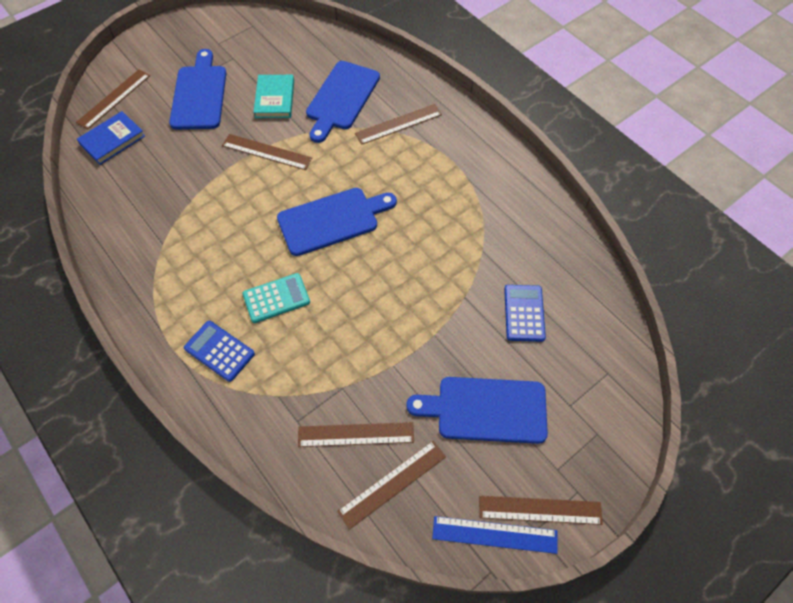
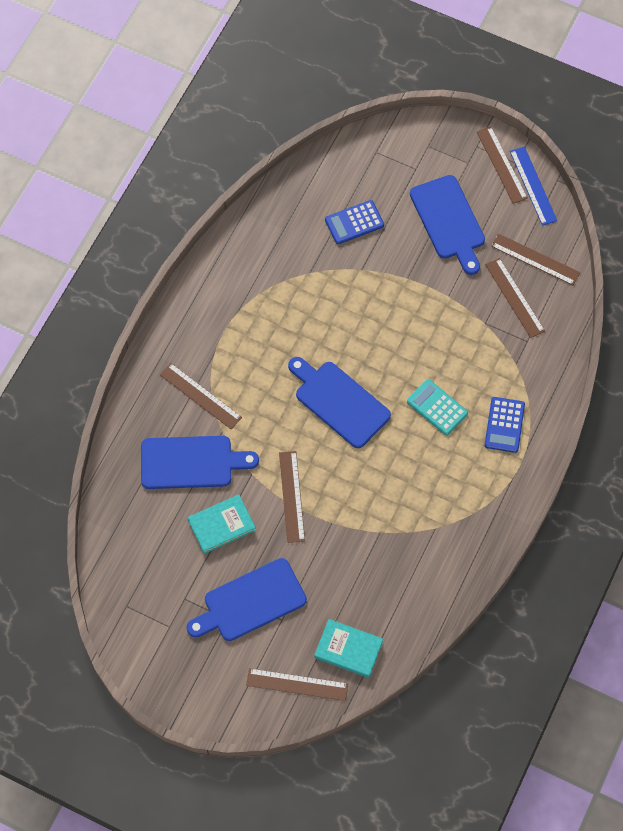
camera: 115 degrees left, 5 degrees up
(112, 140) = (348, 649): blue book -> turquoise book

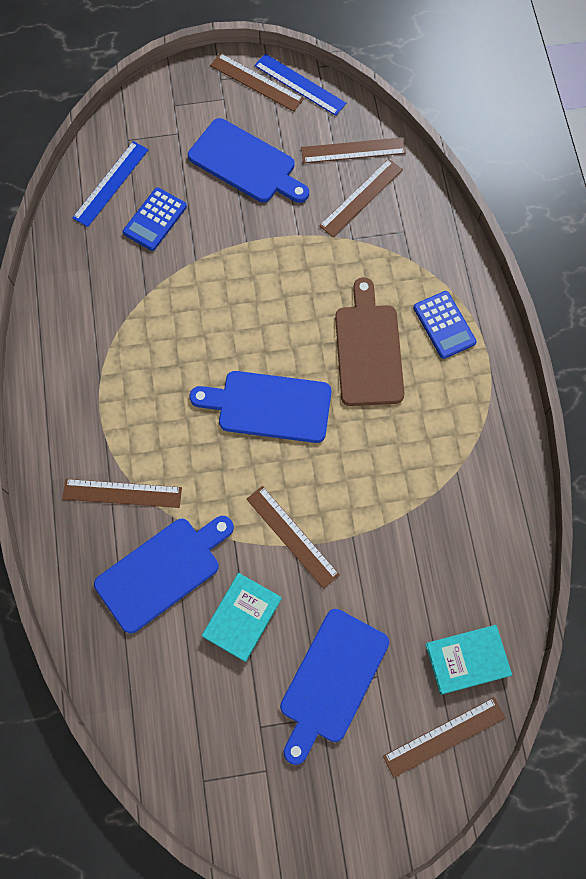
camera: 35 degrees left, 5 degrees up
(341, 177) = (111, 183): none -> blue ruler
(437, 407) = (368, 349): turquoise calculator -> brown cutting board
(514, 297) = (361, 197): brown ruler -> brown ruler turned 75 degrees counterclockwise

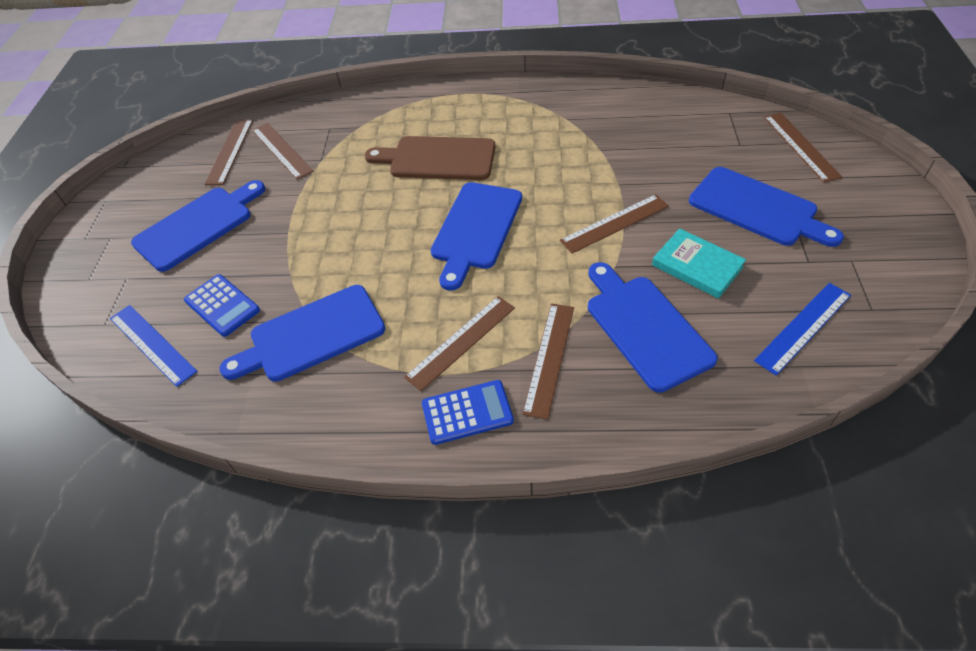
camera: 75 degrees left, 20 degrees down
(130, 299) = (311, 335): none -> blue cutting board
(256, 82) = (109, 211): brown ruler -> brown ruler (461, 342)
(300, 84) = (134, 180): blue ruler -> blue ruler (803, 327)
(444, 325) = (429, 113): blue calculator -> blue calculator (467, 412)
(467, 659) = (732, 128): turquoise book -> none

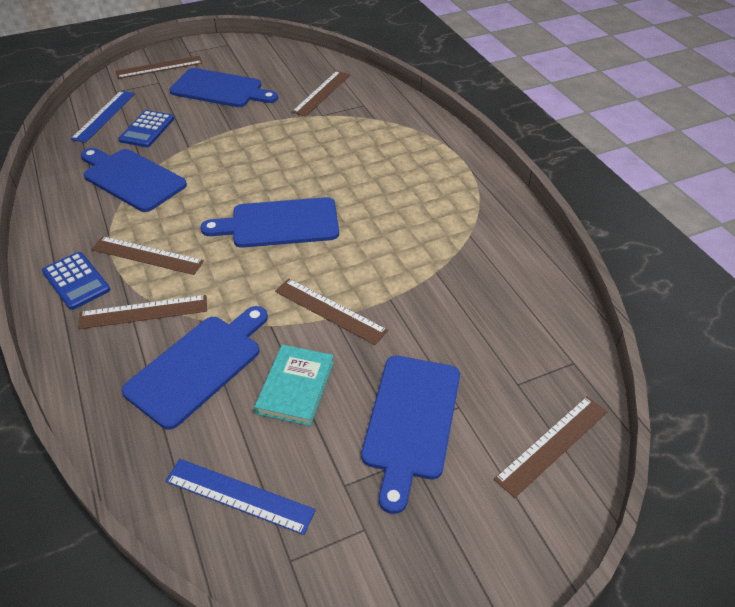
camera: 60 degrees right, 5 degrees down
(230, 151) = (307, 71): brown ruler -> brown ruler (159, 67)
(437, 159) = (359, 173): brown cutting board -> none

